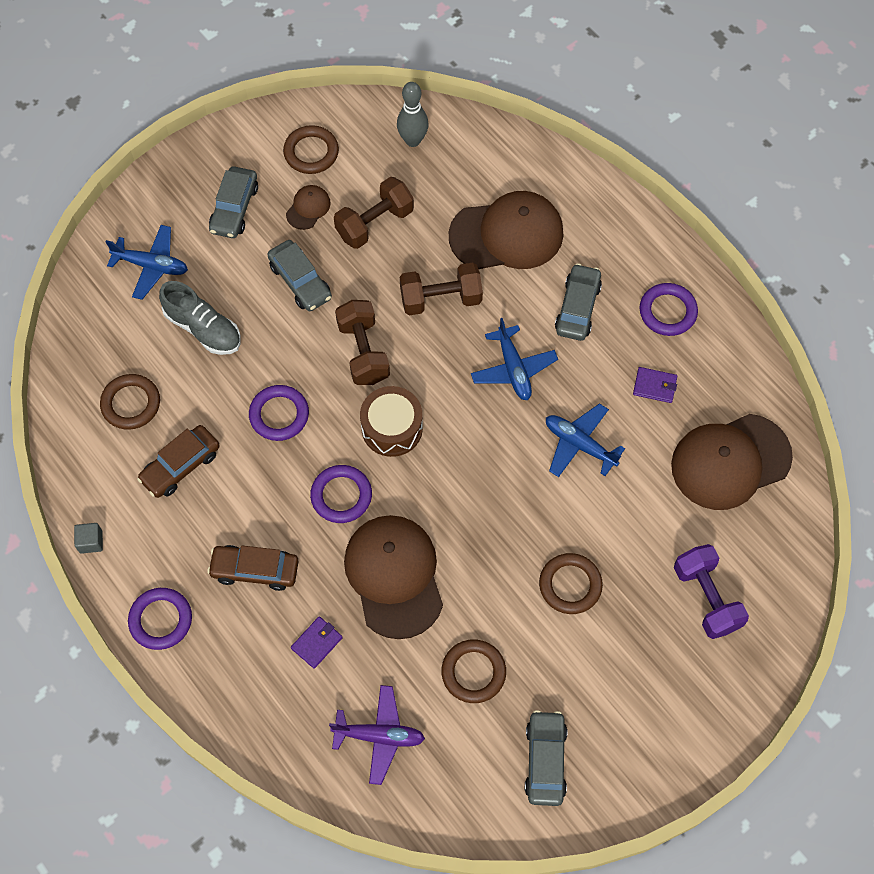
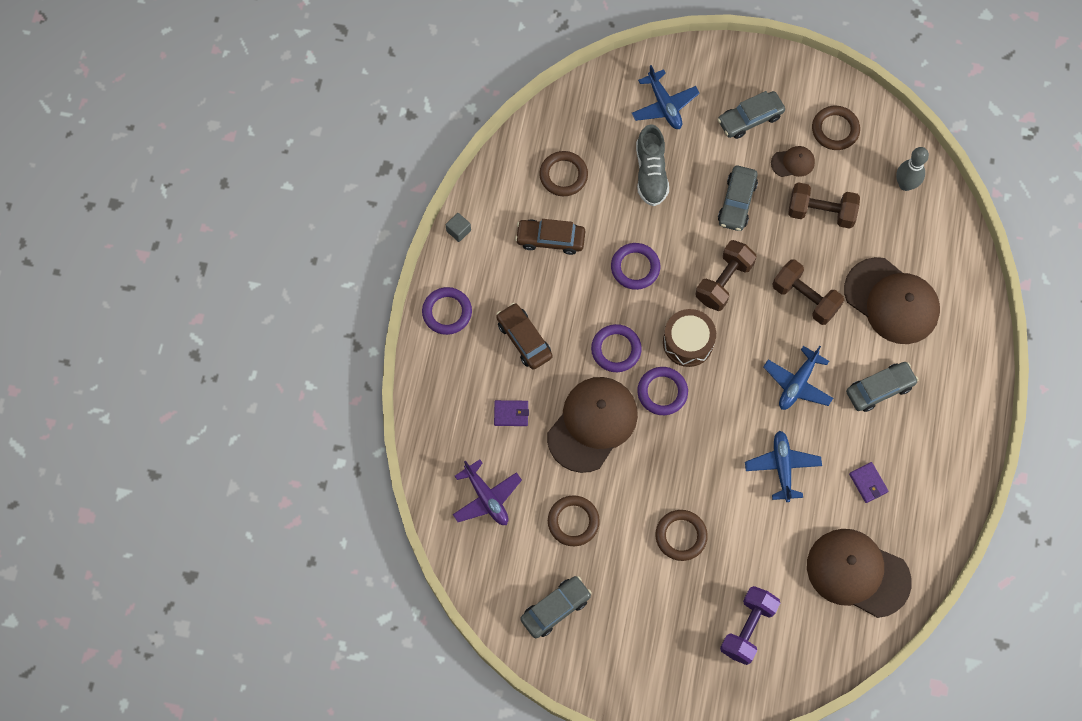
camera: 50 degrees right, 5 degrees up
(667, 312) = (931, 449): purple ring -> purple ring (662, 392)

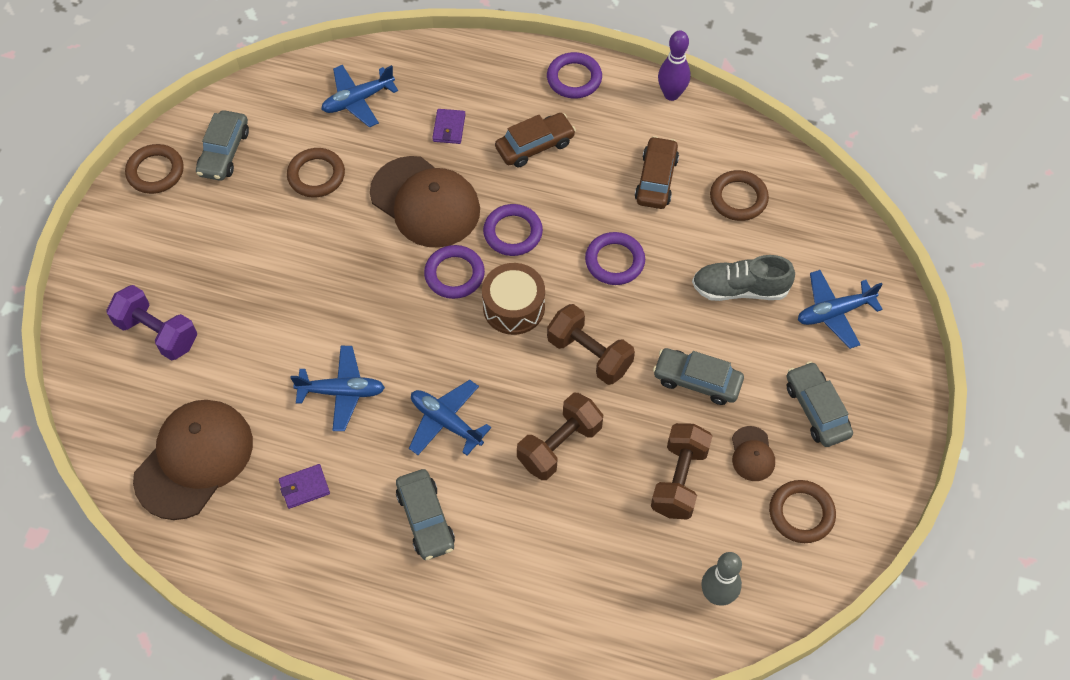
camera: 95 degrees right, 10 degrees down
(458, 230) = (671, 94): grey cube -> purple bowling pin
(486, 498) = (358, 100): purple plane -> blue plane
(555, 609) = (224, 152): grey car -> grey car turned 45 degrees clockwise
(681, 536) = (279, 276): brown ring -> brown ring (155, 172)
(892, 301) = (546, 552): brown cap -> none

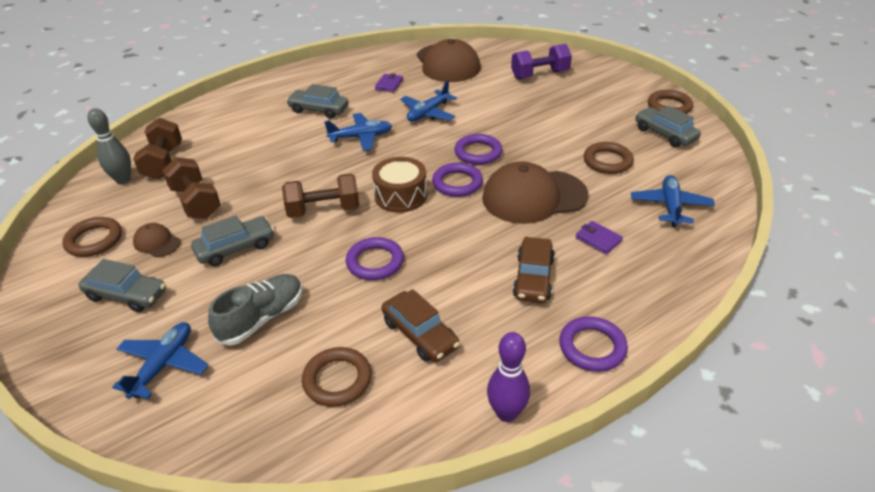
camera: 130 degrees right, 20 degrees down
(513, 232) = (461, 224): purple ring -> purple ring (478, 153)
(559, 445) = (287, 169): brown dumbbell -> brown dumbbell (163, 162)

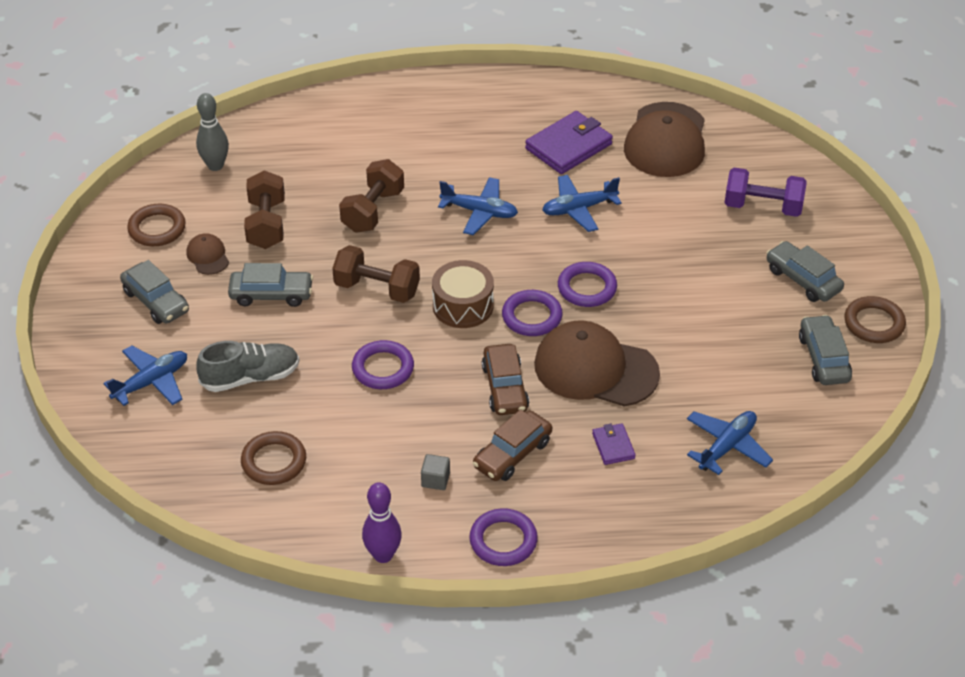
camera: 30 degrees right, 5 degrees up
(163, 162) = (263, 159): brown dumbbell -> brown dumbbell (373, 211)
(319, 110) = (463, 152): grey car -> grey car (803, 279)
(389, 85) = (568, 146): purple wallet -> purple wallet, size x1.96
(420, 334) = (368, 456): brown car -> brown car (505, 388)
(492, 326) = (435, 480): none -> grey cube
(607, 161) = (718, 363): brown ring -> none

